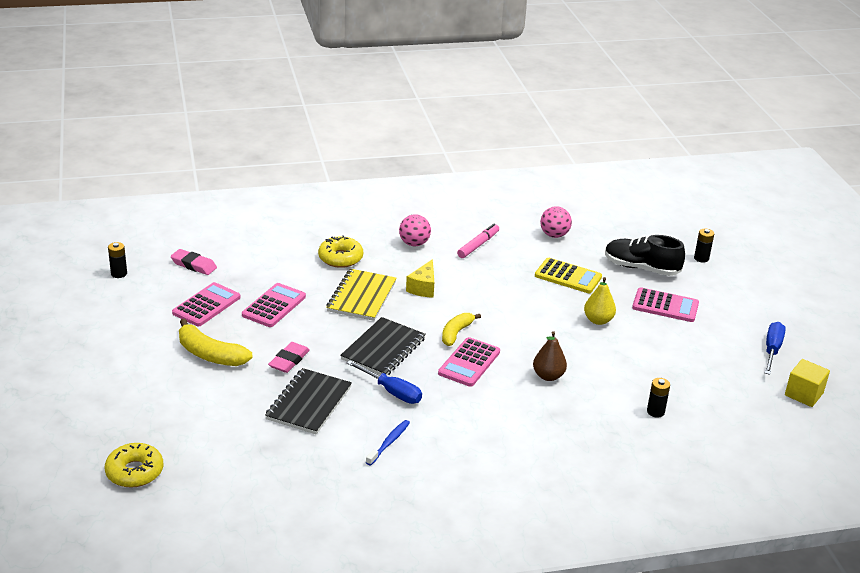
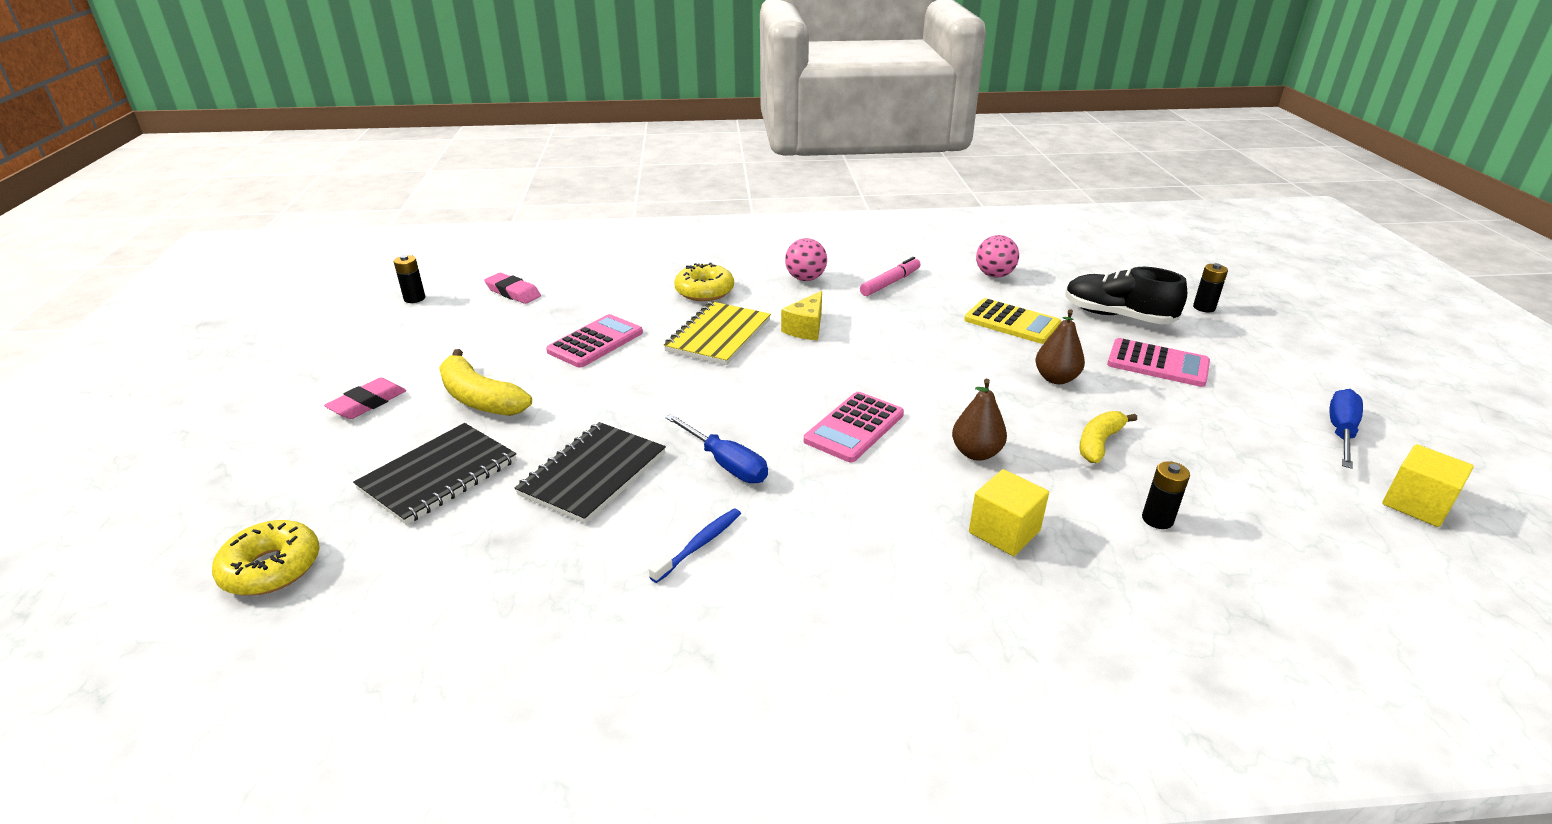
camera: 10 degrees right, 0 degrees up
(206, 305) = (506, 338): pink calculator -> none
(289, 360) = (588, 412): pink eraser -> pink eraser (368, 403)
(383, 349) = (729, 403): black notebook -> black notebook (438, 475)
(456, 333) = (842, 386): yellow banana -> yellow banana (1099, 443)
(567, 424) = (1004, 532): none -> yellow cube
(598, 320) = (1056, 378): yellow pear -> brown pear

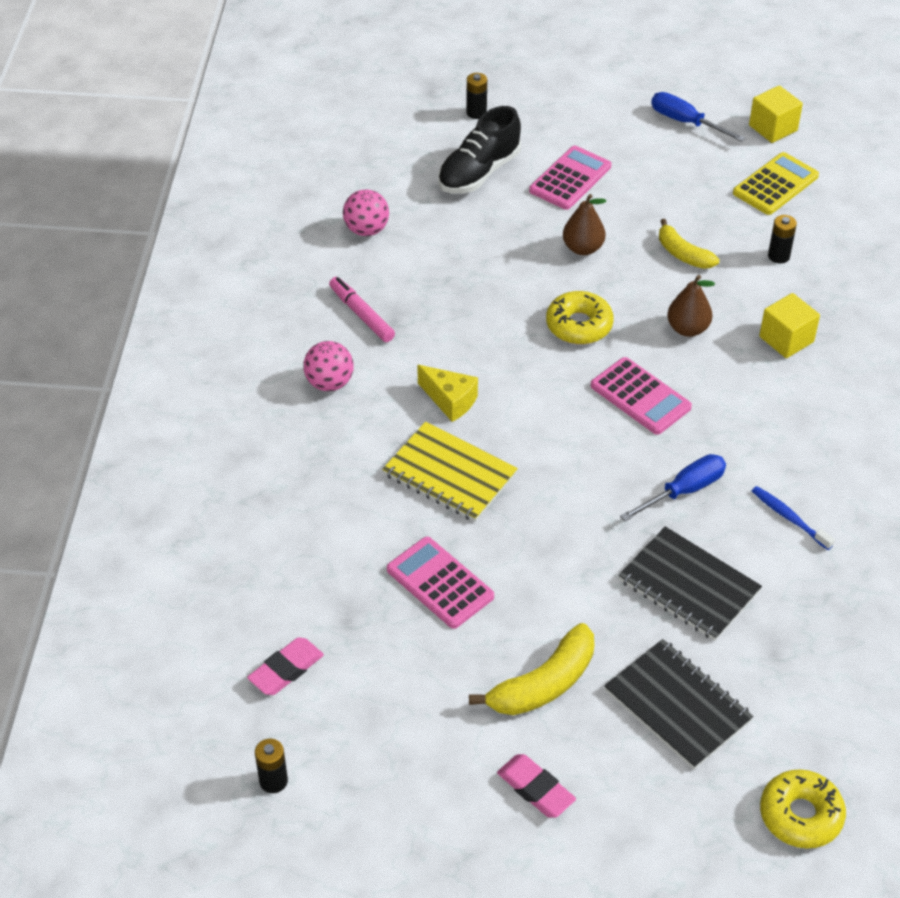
camera: 80 degrees left, 15 degrees up
(704, 291) = (336, 477): yellow donut -> yellow donut (579, 325)
(1012, 322) = (474, 246): yellow calculator -> yellow calculator (775, 185)

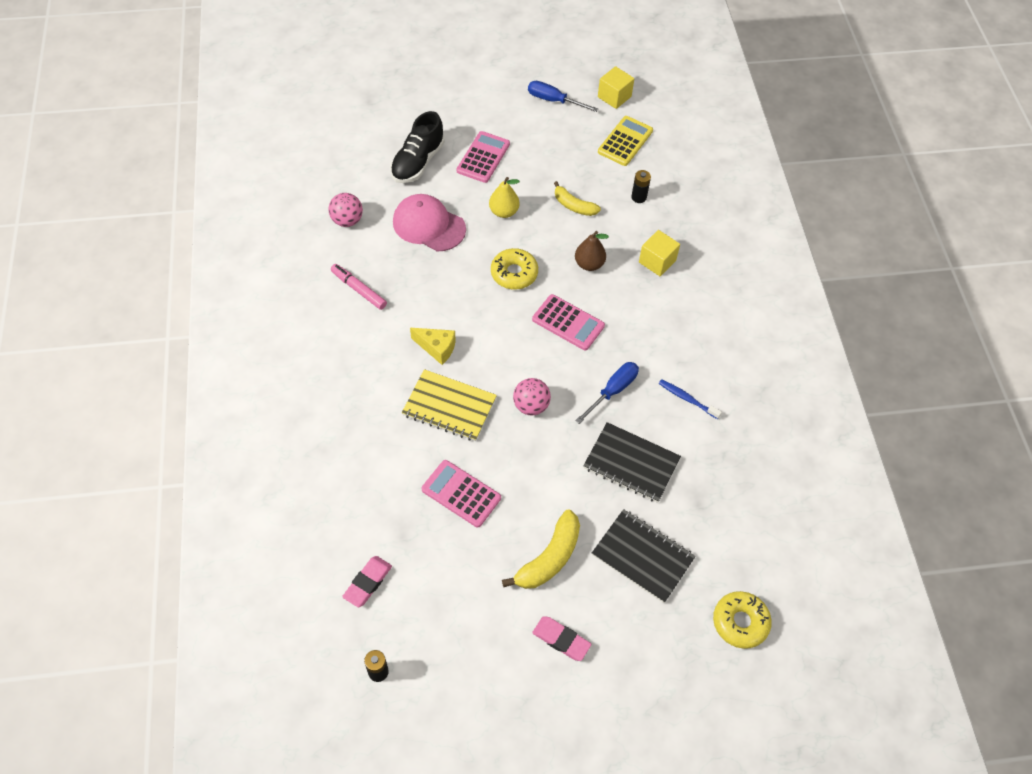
camera: 15 degrees left, 10 degrees up
(329, 383) = (348, 349): pink ball -> pink ball (531, 406)
(475, 250) = (429, 225): none -> pink cap
(476, 113) = (405, 113): black battery -> none
(583, 248) = (504, 212): brown pear -> yellow pear

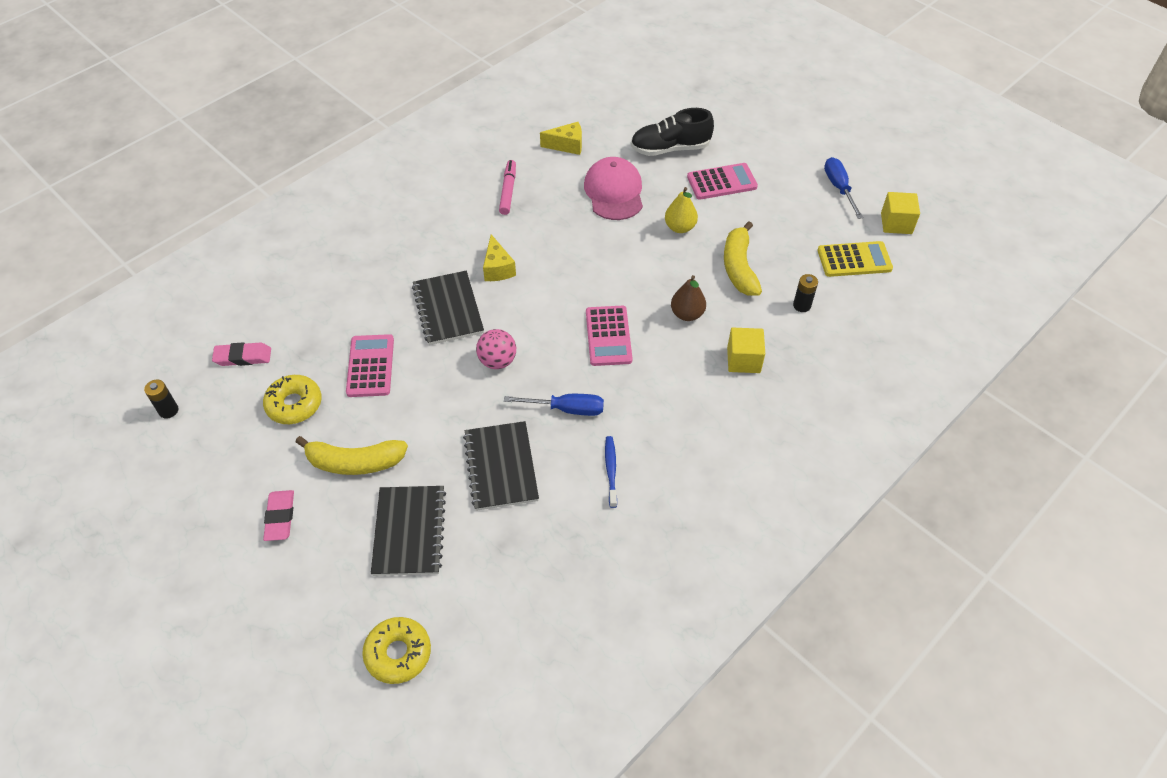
camera: 55 degrees right, 5 degrees down
(347, 220) = (567, 145): pink ball -> yellow cheese
(449, 406) = (448, 309): yellow notebook -> black notebook
(514, 273) = (622, 271): yellow donut -> yellow donut (294, 404)
(573, 206) = (739, 267): yellow banana -> yellow banana, size x1.52

